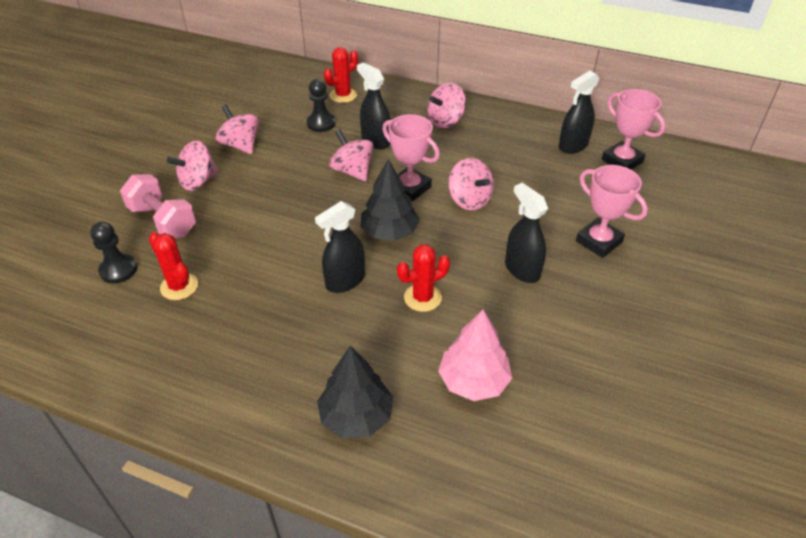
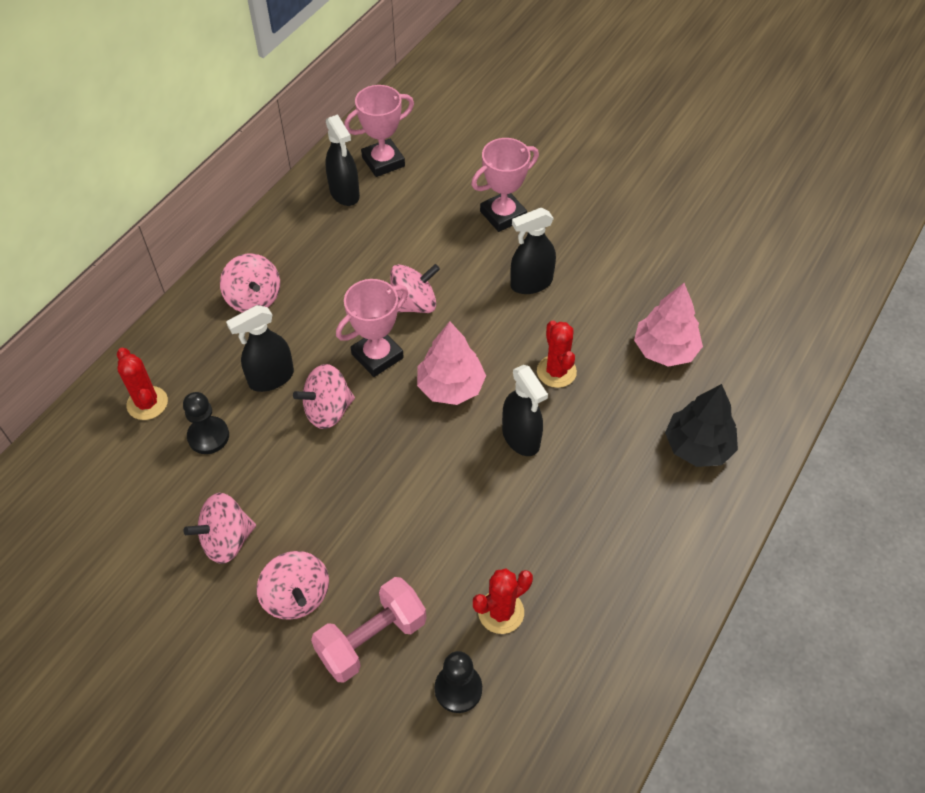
camera: 80 degrees left, 10 degrees up
(389, 232) = (450, 386): black tree -> pink tree

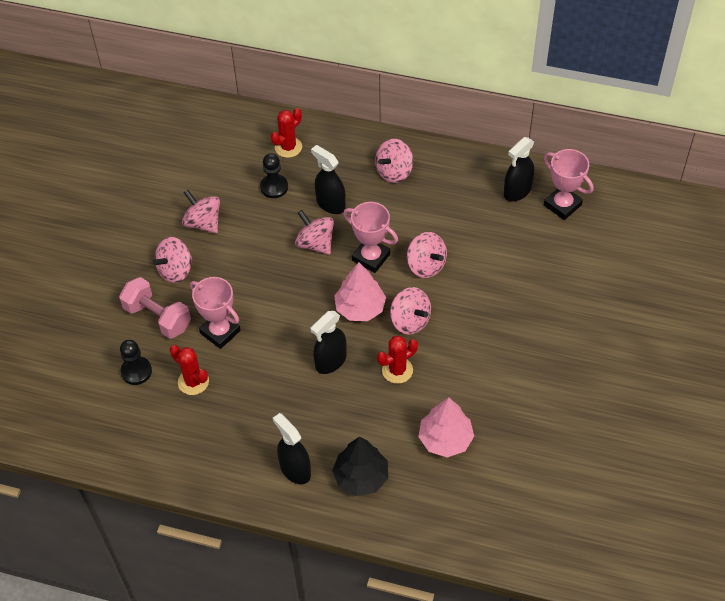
camera: 75 degrees right, 0 degrees up
(489, 341) = (410, 321): none -> pink spinning top
(503, 215) = (540, 299): pink trophy -> pink trophy (220, 332)
(531, 283) = (477, 334): black spray bottle -> black spray bottle (295, 469)

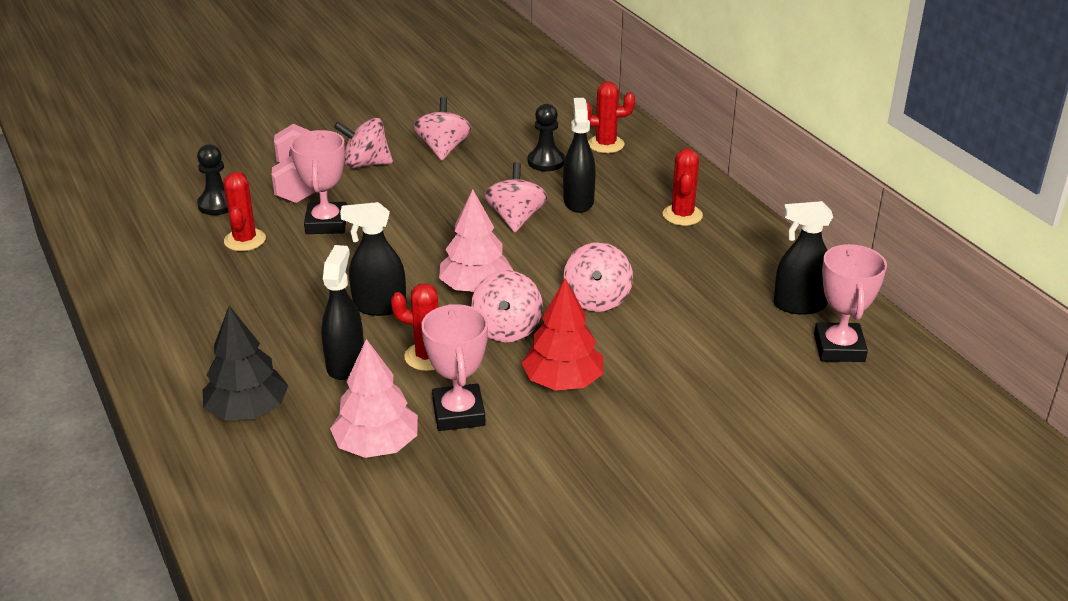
camera: 45 degrees right, 20 degrees down
(295, 469) = (206, 359): black spray bottle -> black spray bottle (345, 363)
(371, 257) = (551, 259): pink trophy -> pink trophy (458, 413)
(394, 172) = (682, 215): pink spinning top -> red cactus
(475, 330) = (563, 381): none -> red tree

